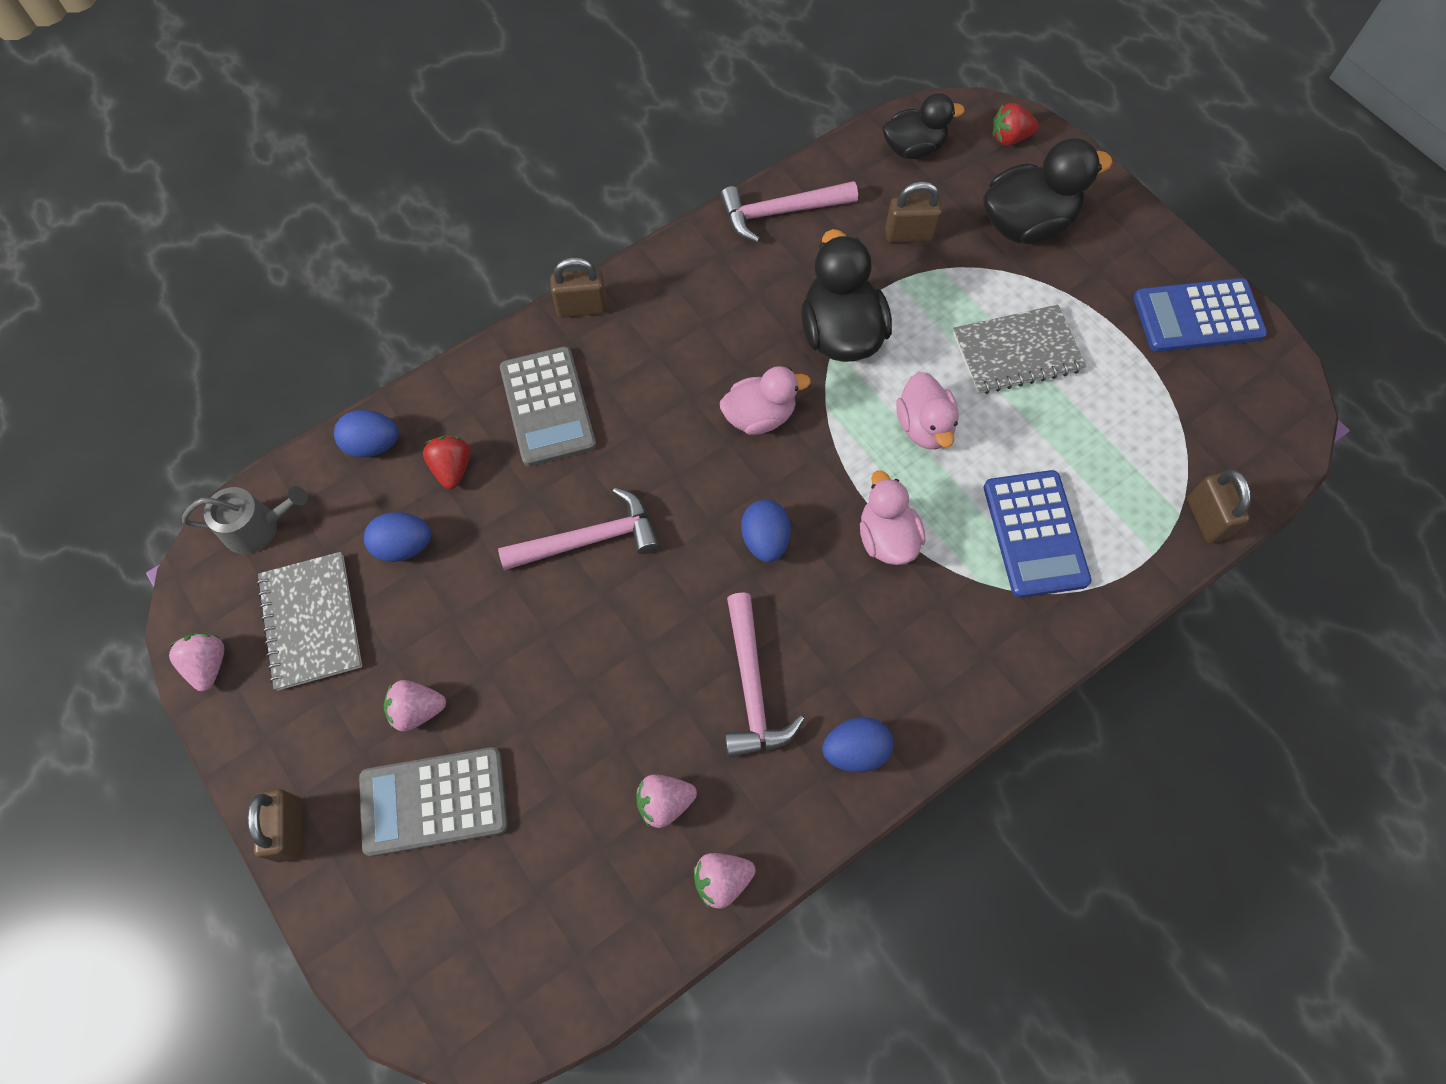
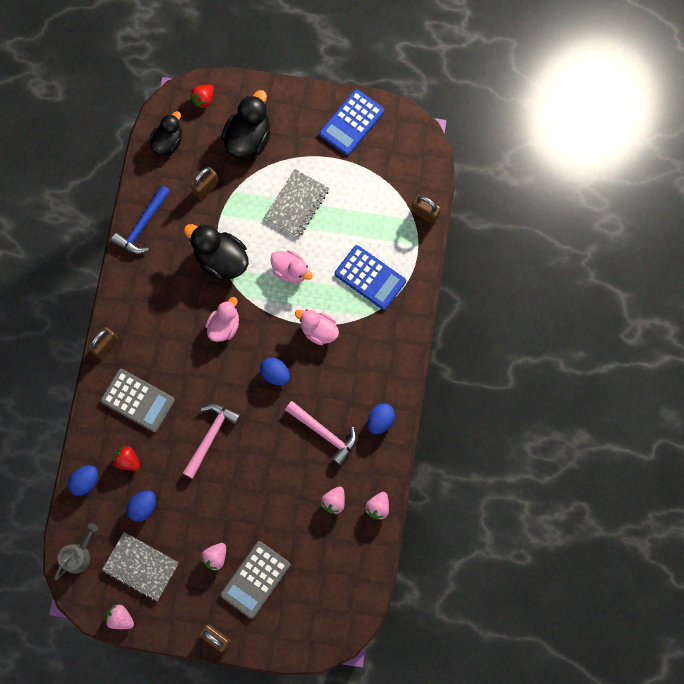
camera: 45 degrees left, 10 degrees up
(781, 212) = (143, 225): pink hammer -> blue hammer

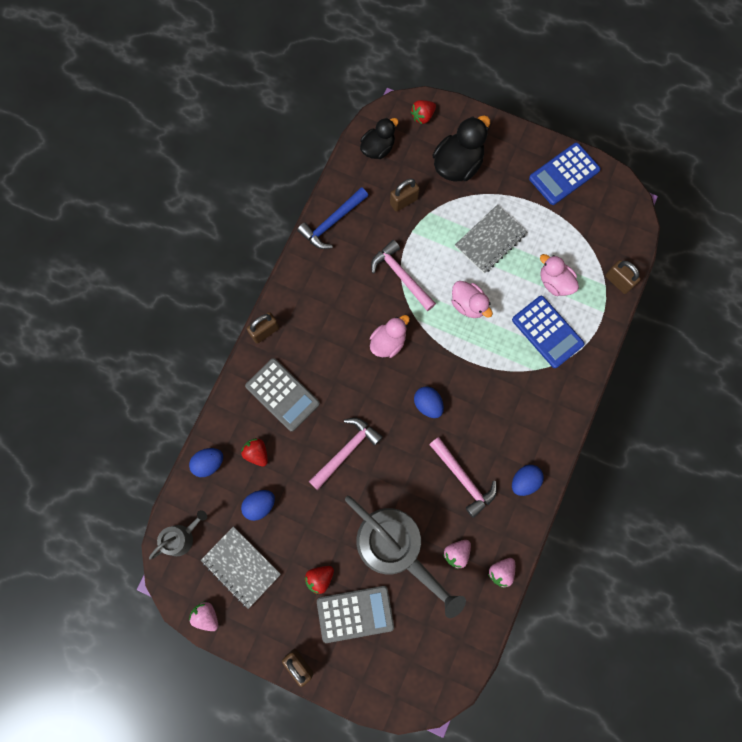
camera: 15 degrees right, 0 degrees up
(215, 557) = (320, 578): pink strawberry -> red strawberry
(221, 260) = (401, 276): black duck -> pink hammer
(255, 579) = (355, 613): grey calculator -> grey calculator turned 150 degrees counterclockwise
(278, 511) = (396, 548): none -> grey watering can
(318, 330) = (482, 372): pink duck -> pink duck (554, 282)

